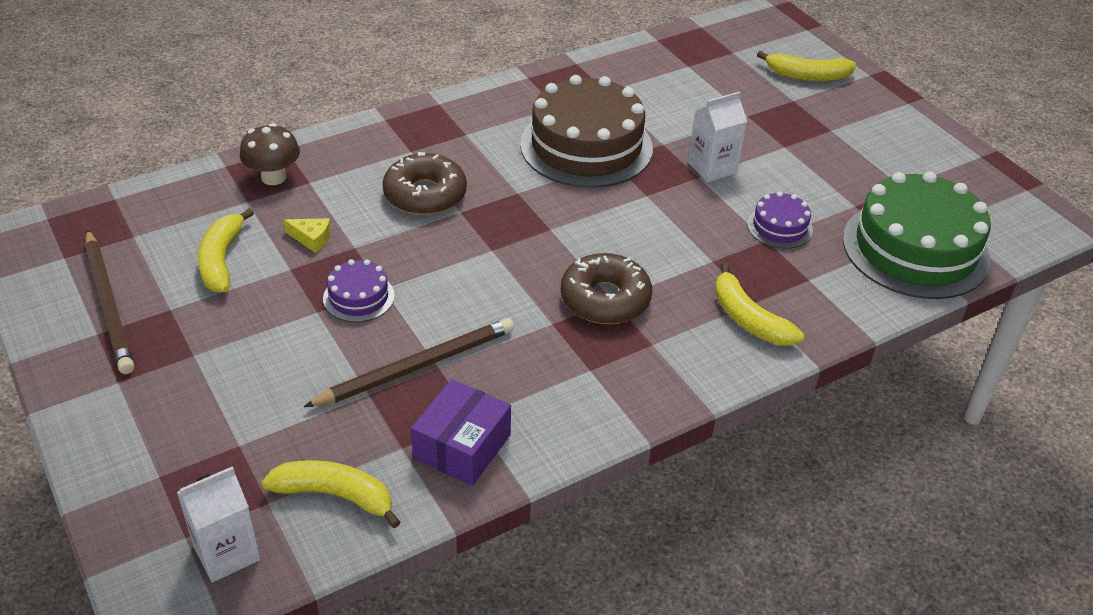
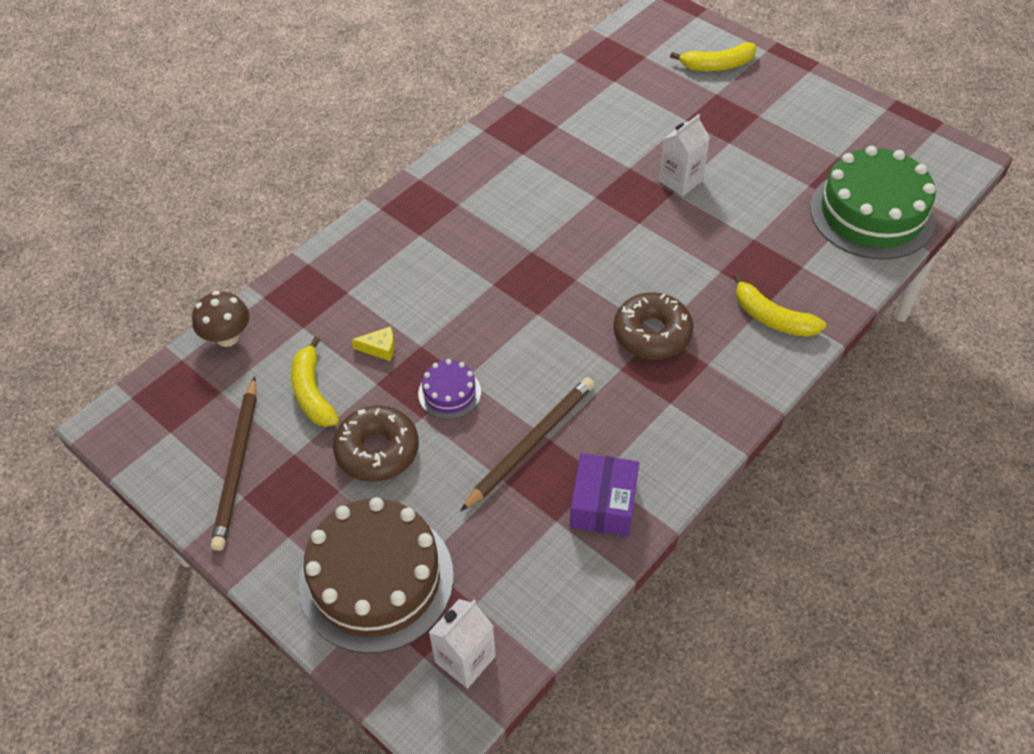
camera: 15 degrees left, 10 degrees up
(109, 304) = (237, 465): brown pencil -> brown pencil turned 45 degrees clockwise
(273, 177) = (313, 296): brown mushroom -> brown mushroom (227, 337)
(335, 495) = (525, 580): yellow banana -> none
(425, 195) = (454, 276): brown donut -> brown donut (377, 450)
(586, 146) = (567, 188): brown cake -> brown cake (376, 579)
(779, 227) = (759, 223): purple cake -> none

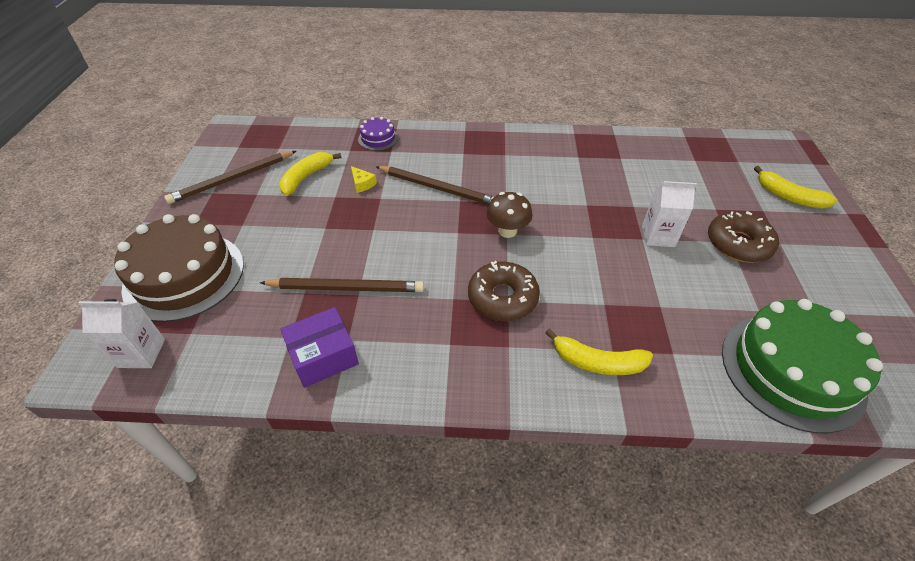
camera: 50 degrees right, 5 degrees down
(227, 337) = (318, 131): brown mushroom -> brown mushroom (507, 231)
(377, 450) = (284, 223): brown donut -> brown donut (738, 244)
(449, 393) = (355, 229): purple cake -> purple cake (378, 138)
(455, 290) = (437, 188): none -> brown pencil
(772, 318) = (597, 362): yellow banana -> yellow banana turned 75 degrees counterclockwise

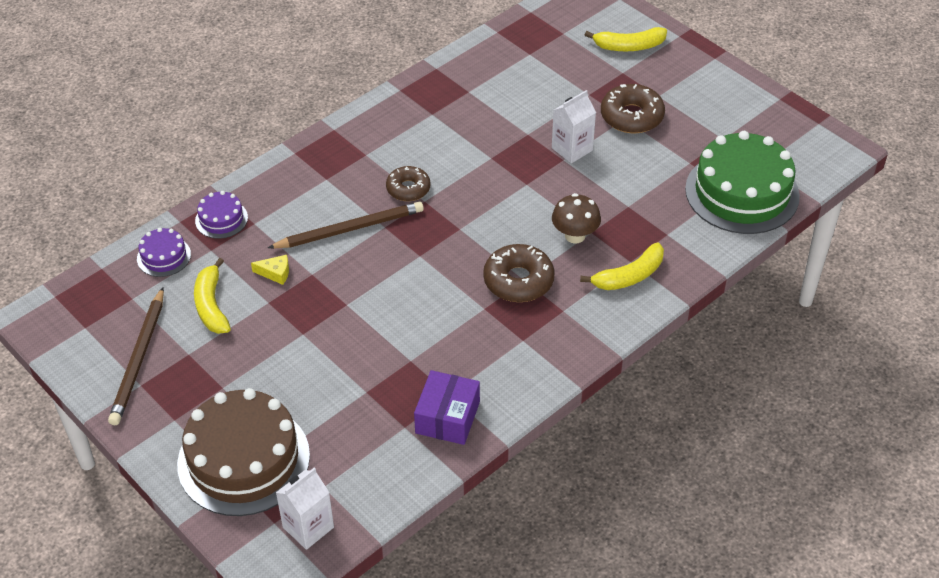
camera: 45 degrees left, 0 degrees up
(323, 138) = (164, 256): none -> purple cake
(346, 288) = (394, 363): brown pencil -> none
(505, 188) = (408, 189): none -> brown donut
(507, 231) = (457, 225): brown mushroom -> brown mushroom (575, 236)

